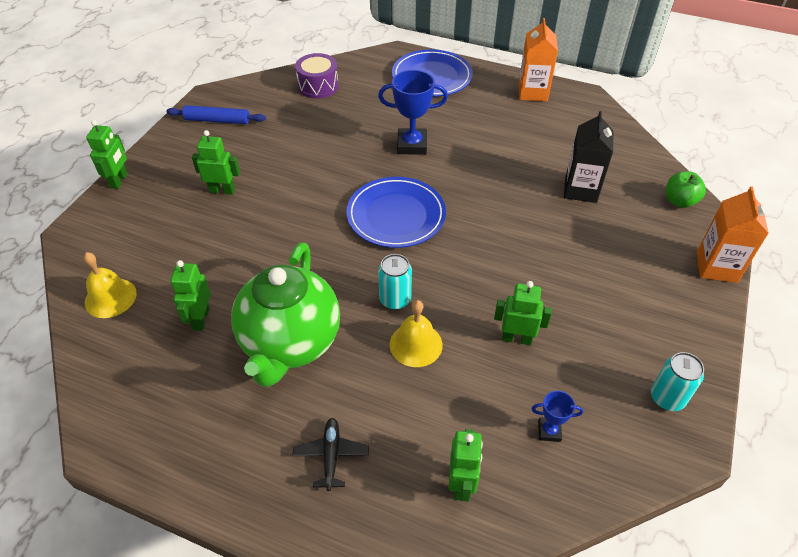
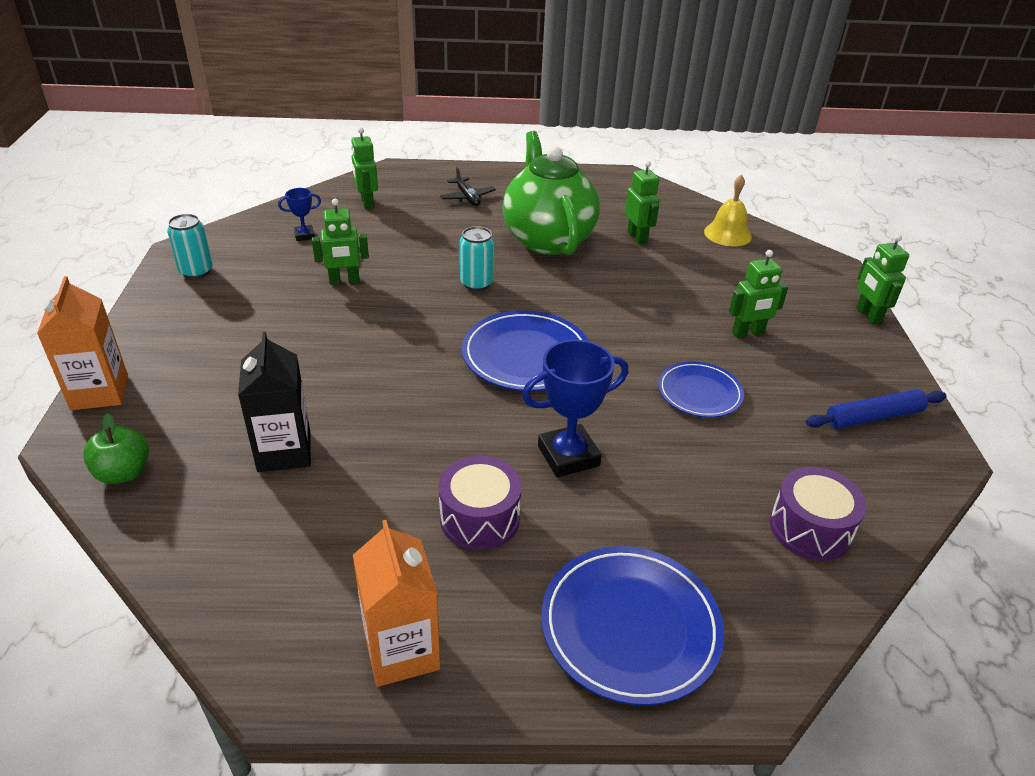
camera: 155 degrees right, 10 degrees down
(302, 159) = (699, 393): none -> blue plate
(416, 344) = (438, 259): yellow bell -> none
(477, 129) = (479, 518): none -> purple drum

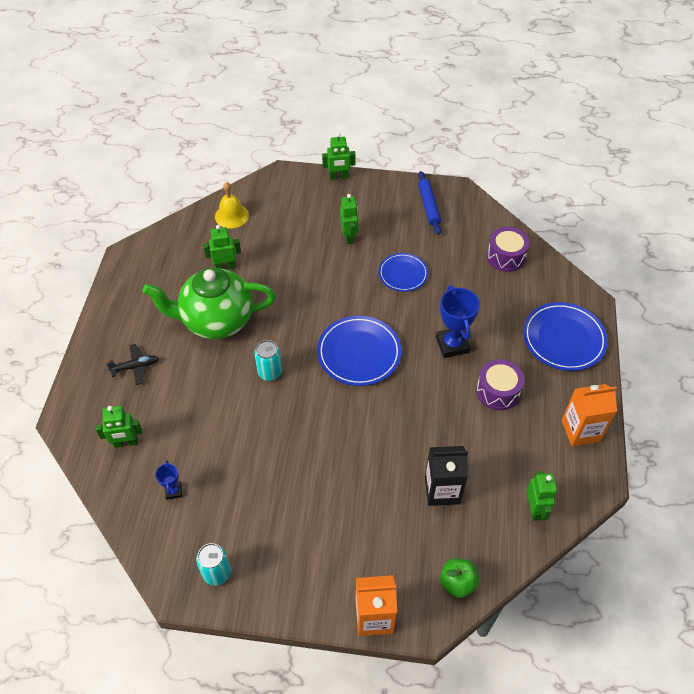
camera: 80 degrees left, 15 degrees up
(344, 281) = (251, 459): green robot -> green robot (534, 509)

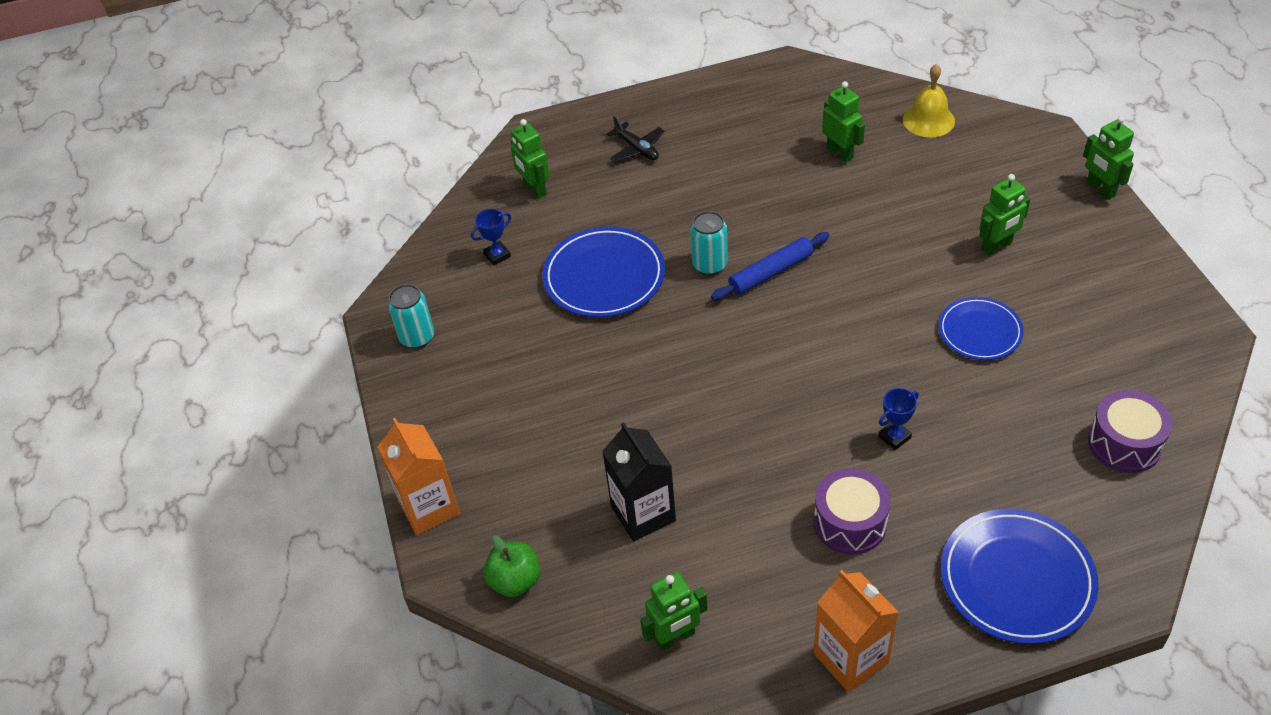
camera: 70 degrees right, 5 degrees down
(216, 321) = (751, 183): green teapot -> none
(359, 353) = (803, 339): blue plate -> blue plate (604, 276)
(428, 206) = (1141, 310): blue rolling pin -> blue rolling pin (770, 272)
(452, 345) = (894, 437): blue trophy -> blue trophy, size x0.52

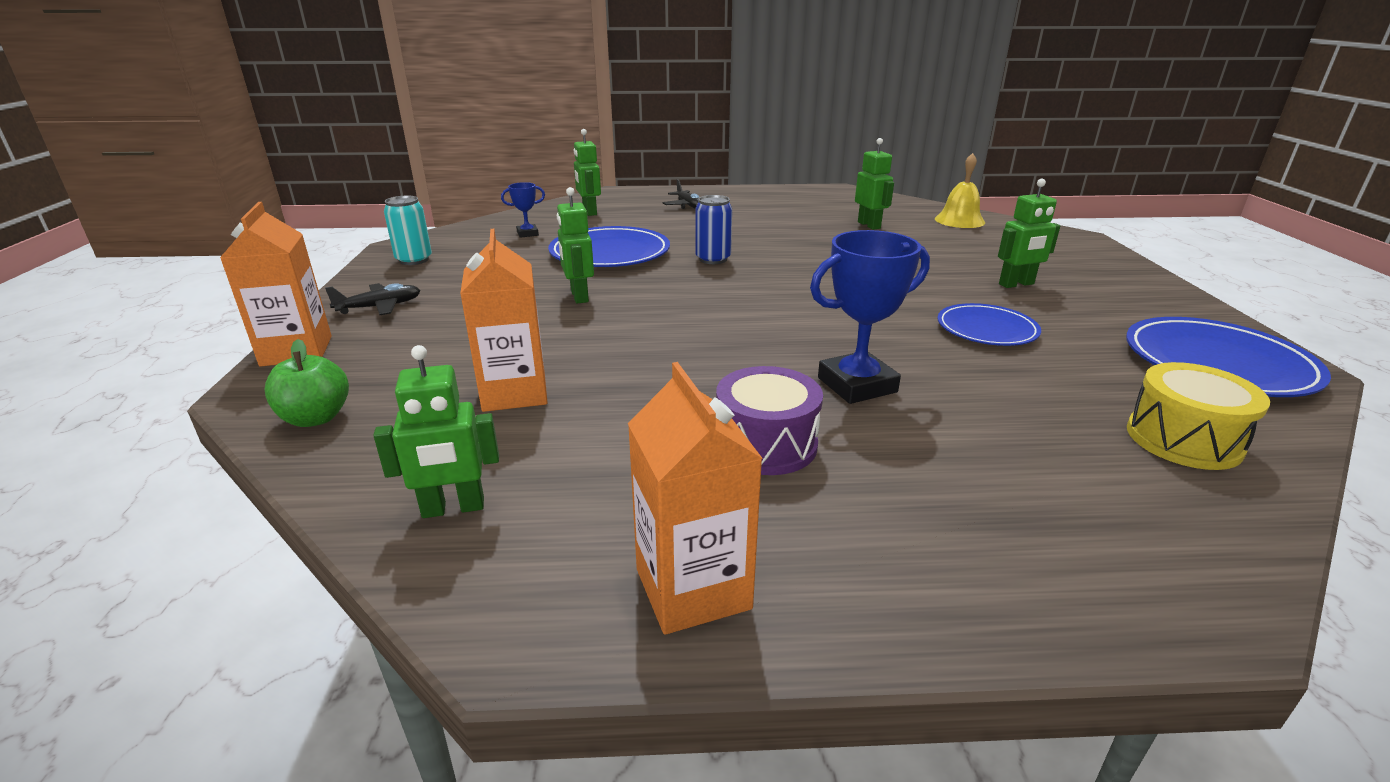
camera: 10 degrees right, 20 degrees down
(448, 426) = (379, 307): none -> black plane
(643, 513) = (514, 392): black carton -> orange carton
(710, 265) = (713, 259): turquoise can -> blue can
(770, 272) = (770, 270): blue rolling pin -> none
(894, 437) = (857, 385): blue trophy -> blue trophy, size x1.91
(1016, 579) = (1003, 548): blue plate -> blue plate (1218, 363)
(1100, 189) = (1136, 268): green robot -> green robot (579, 296)
(1124, 444) = (1183, 439): purple drum -> yellow drum

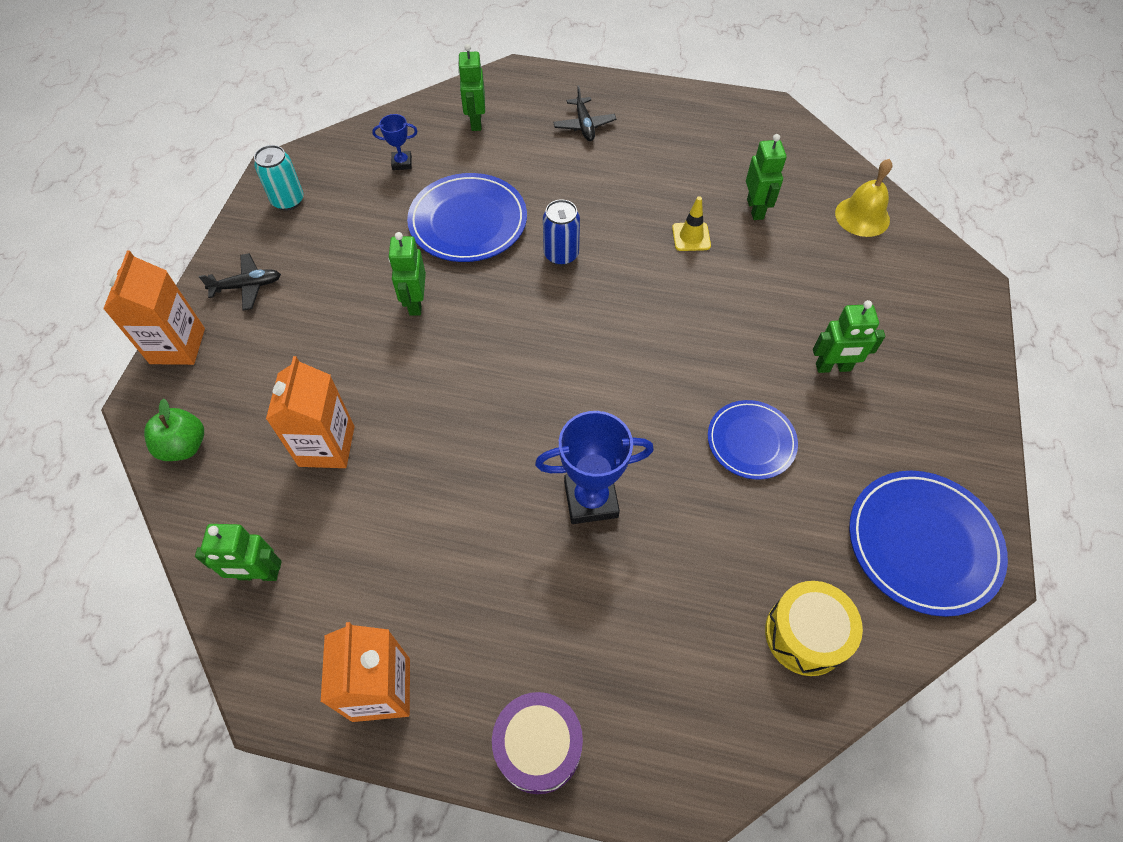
camera: 15 degrees right, 30 degrees up
(766, 444) = (486, 558): purple drum -> purple drum (538, 746)
(826, 241) = (691, 237): none -> yellow traffic cone

